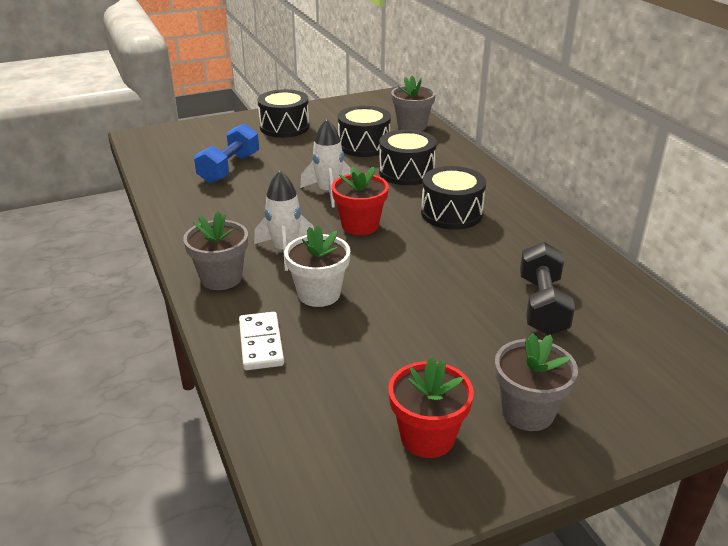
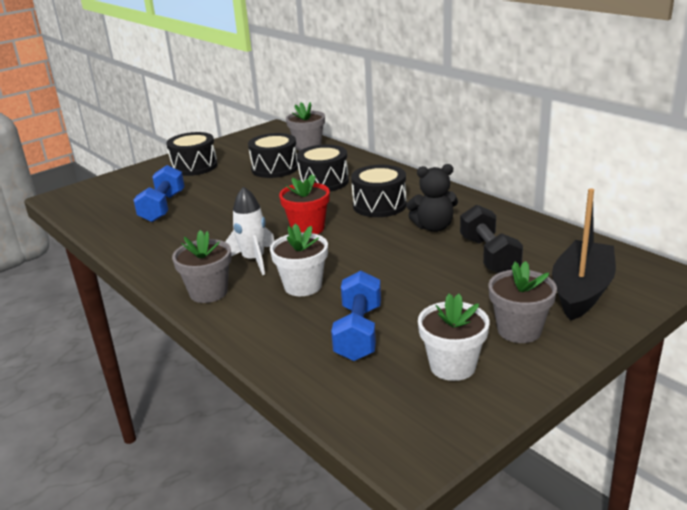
camera: 15 degrees left, 5 degrees down
(261, 343) = (274, 333): white domino -> none
(329, 192) = (265, 209): white rocket -> none
(347, 366) = (359, 332): none -> blue dumbbell
(427, 437) = (452, 366): red flower pot -> white flower pot
(497, 254) = (433, 227): none -> black teddy bear
(630, 379) = (581, 291): none -> black boat

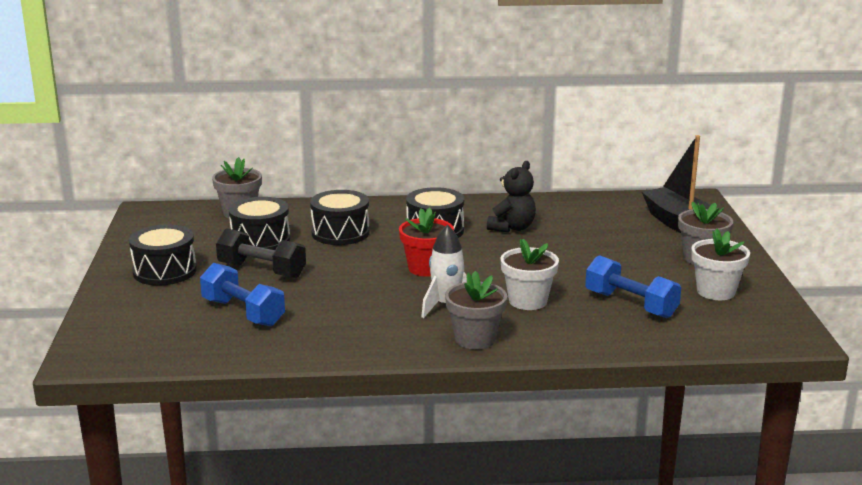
camera: 55 degrees left, 5 degrees down
(489, 255) = (589, 229): black dumbbell -> black dumbbell (262, 270)

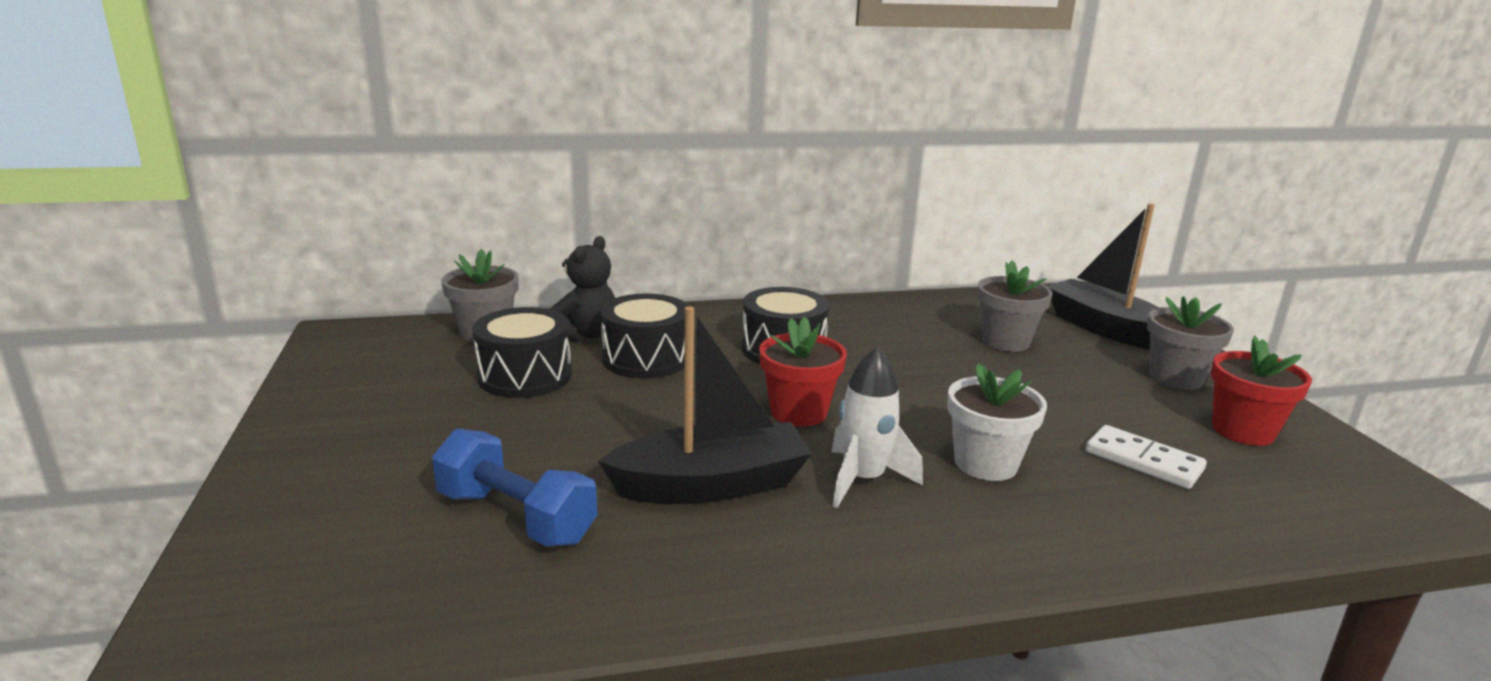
camera: 10 degrees left, 0 degrees up
(165, 271) = (367, 439): black drum -> none
(262, 270) = (536, 429): black dumbbell -> none
(356, 303) = (711, 485): none -> black boat
(475, 339) = (946, 548): grey flower pot -> grey flower pot (1005, 341)
(512, 228) = (889, 342): black teddy bear -> black teddy bear (585, 334)
(631, 304) = (1143, 461): blue dumbbell -> white domino
(715, 291) = (1242, 431): white flower pot -> red flower pot

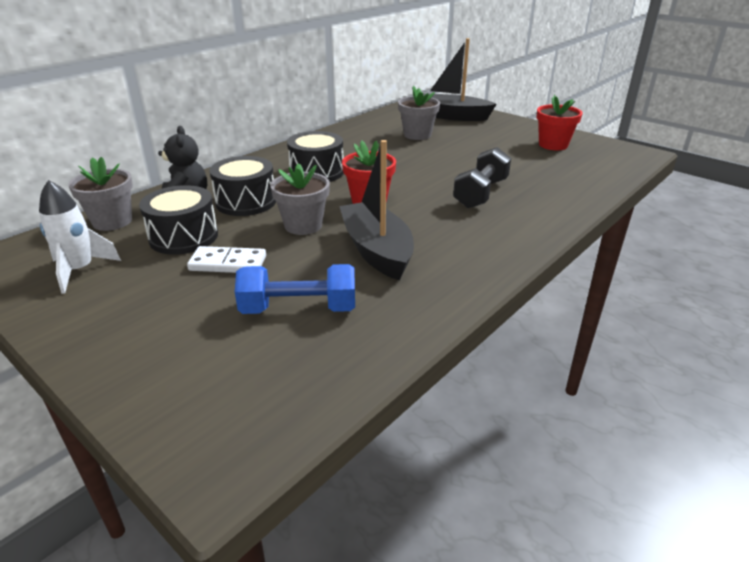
camera: 35 degrees left, 10 degrees up
(711, 485) = (377, 251): black boat -> black boat turned 60 degrees counterclockwise
(863, 480) = (441, 220): white rocket -> white rocket (80, 270)
(985, 464) = (480, 193): white flower pot -> black dumbbell
(1143, 461) = (535, 170): white domino -> white domino (228, 263)
(1175, 378) = (504, 130): grey flower pot -> grey flower pot (303, 225)

